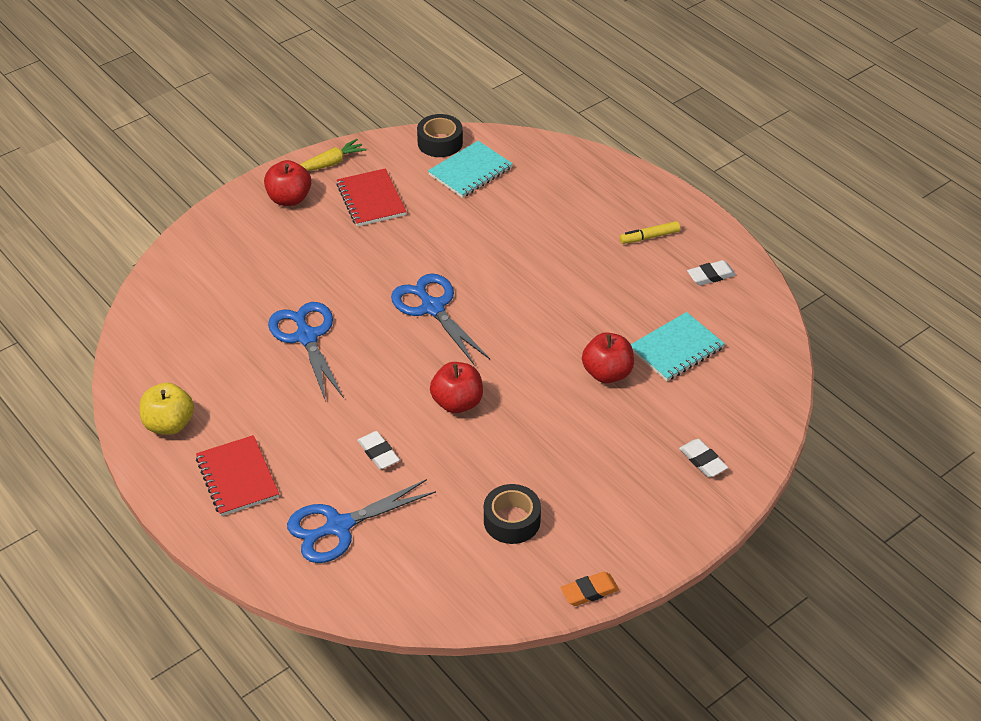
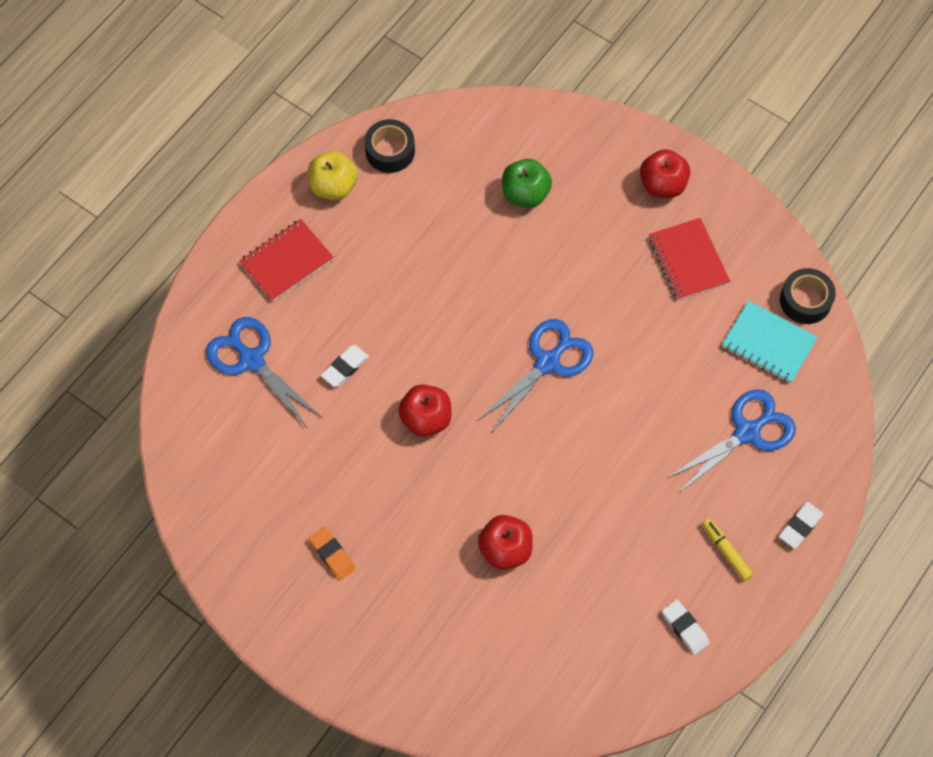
camera: 75 degrees right, 20 degrees up
(252, 287) = (525, 194): none -> green apple
(306, 337) = (473, 262): blue scissors -> blue scissors (747, 432)
(331, 163) = (731, 206): yellow carrot -> none
(371, 200) = (688, 260): red notebook -> red notebook turned 75 degrees counterclockwise
(512, 521) = (293, 504): black tape -> black tape (390, 151)
(589, 591) = (227, 590): orange eraser -> orange eraser (332, 554)
(676, 349) = (561, 611): turquoise notebook -> none
(702, 461) = (412, 665): white eraser -> white eraser (800, 526)

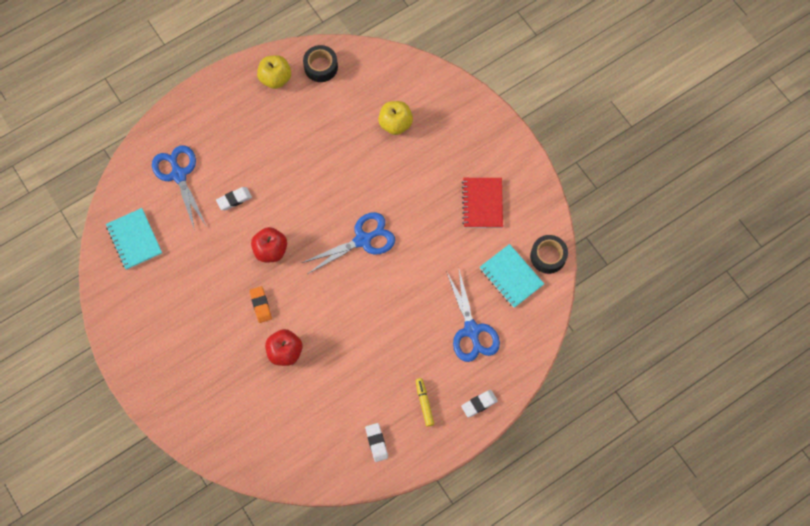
camera: 20 degrees right, 5 degrees up
(225, 469) = (134, 239): none -> turquoise notebook
(287, 261) = (226, 118): red notebook -> none
(332, 554) = (177, 316): orange eraser -> orange eraser (261, 305)
(525, 194) = (395, 124): green apple -> yellow apple
(662, 185) = (487, 147): red apple -> none
(747, 432) = (471, 330): blue scissors -> blue scissors turned 90 degrees clockwise

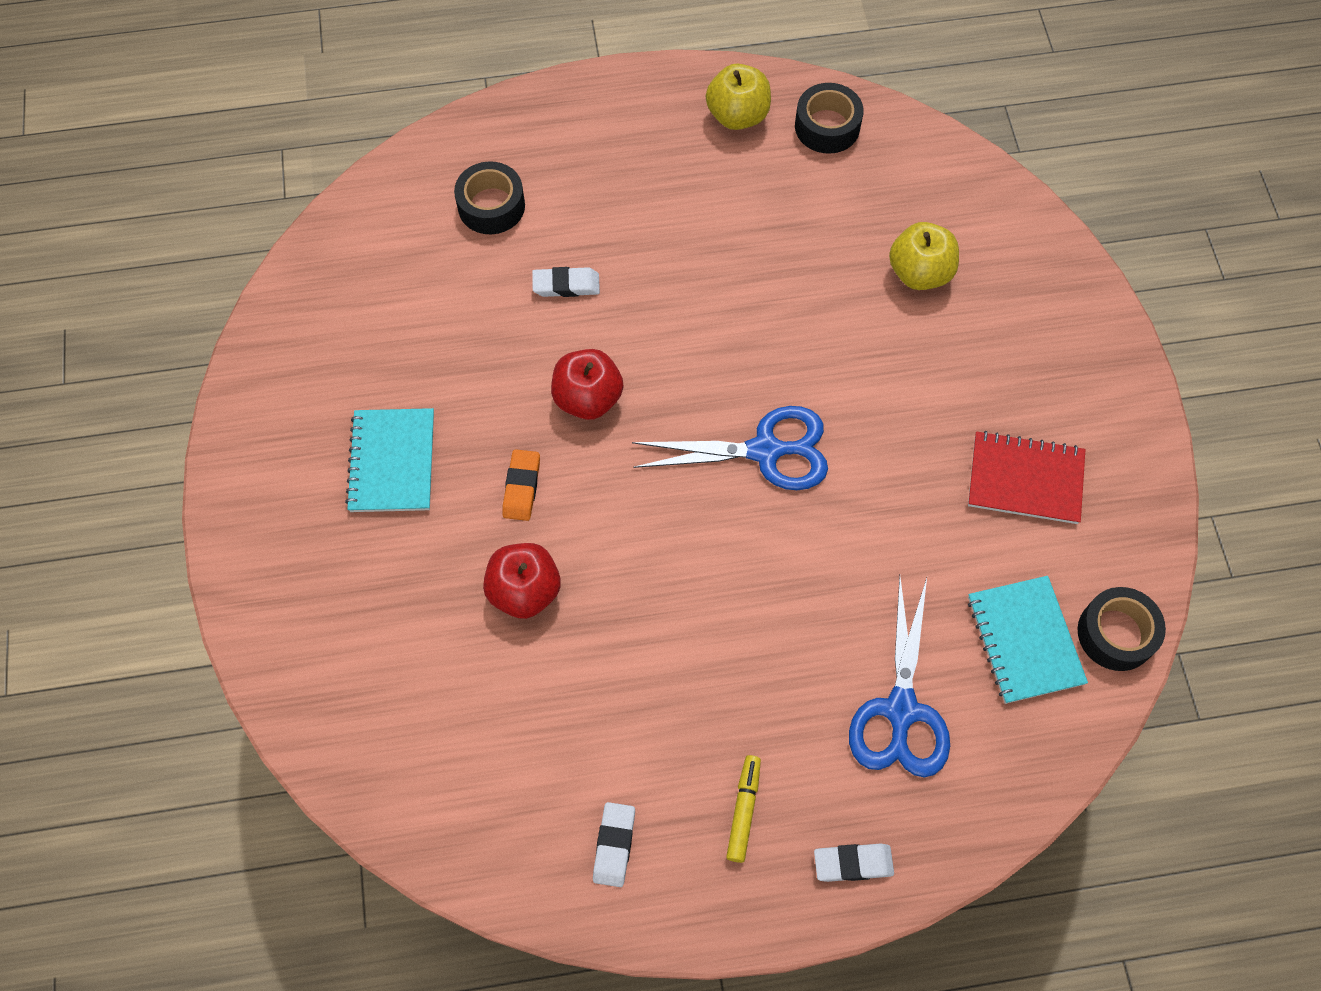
camera: 25 degrees right, 5 degrees down
(134, 239) = (360, 281): turquoise notebook -> turquoise notebook (392, 462)
(179, 175) = (491, 206): blue scissors -> black tape
(482, 203) = (1025, 479): red notebook -> red notebook turned 75 degrees clockwise

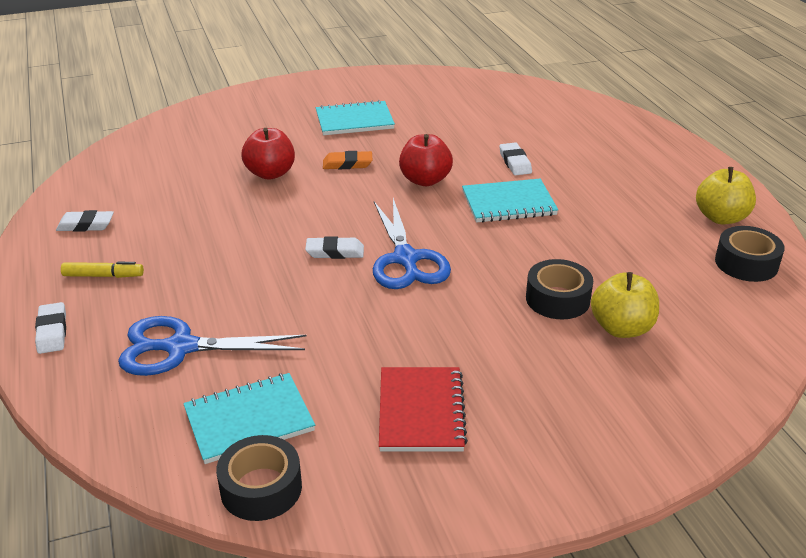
camera: 80 degrees right, 30 degrees down
(491, 206) = (564, 129): black tape -> black tape (557, 299)
(664, 316) = (508, 203): none -> turquoise notebook
(736, 527) = (335, 252): none -> white eraser

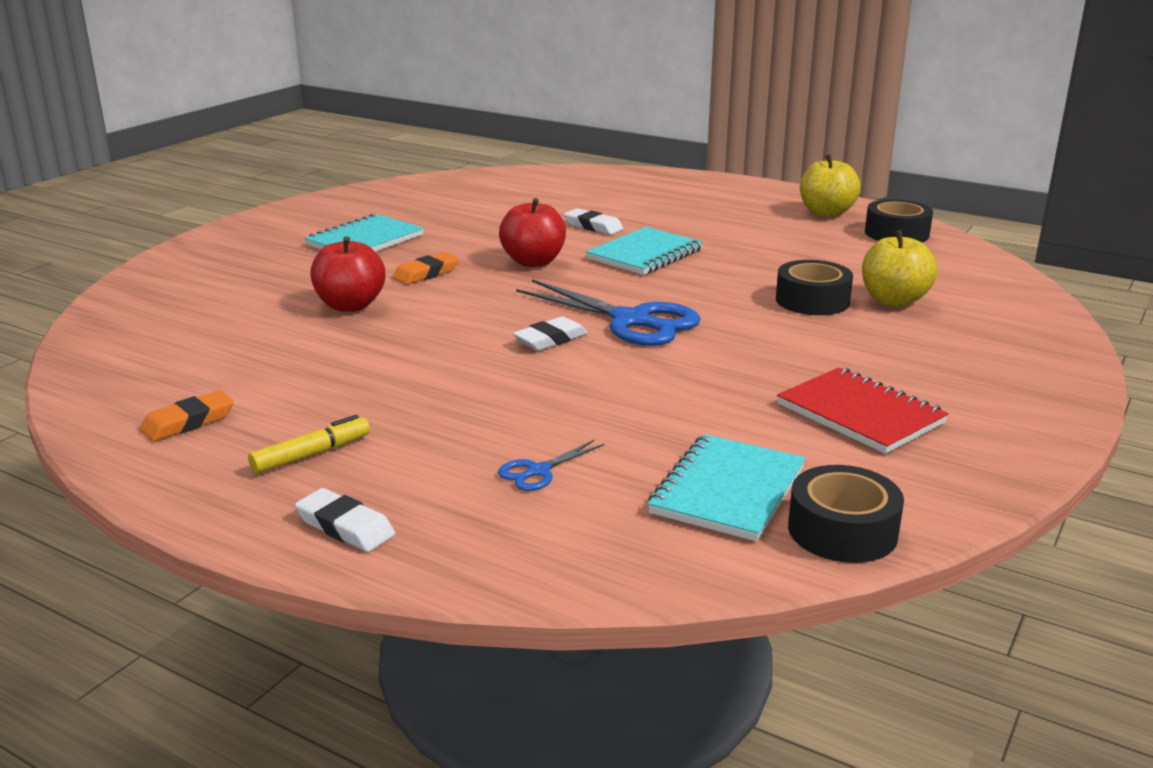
camera: 40 degrees left, 10 degrees down
(86, 225) = (188, 422): white eraser -> orange eraser
(180, 347) = (538, 471): blue scissors -> blue scissors, size x0.46

